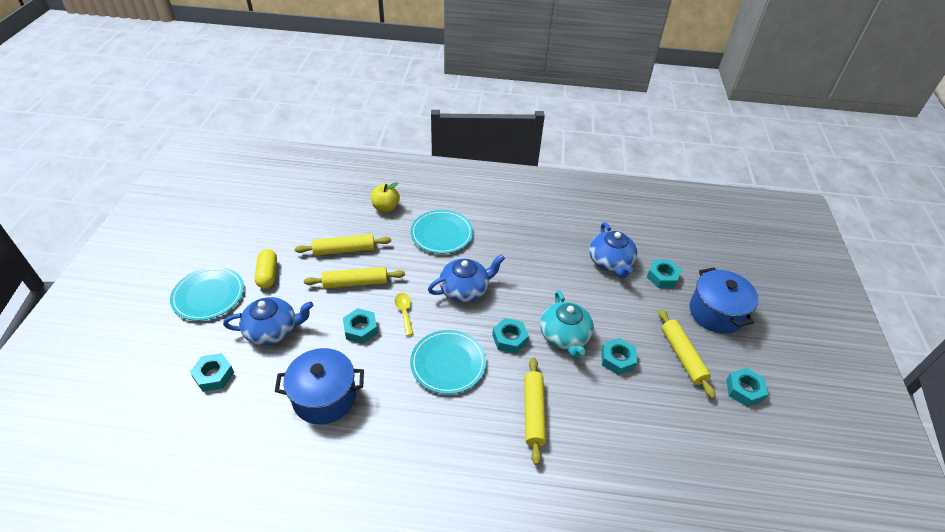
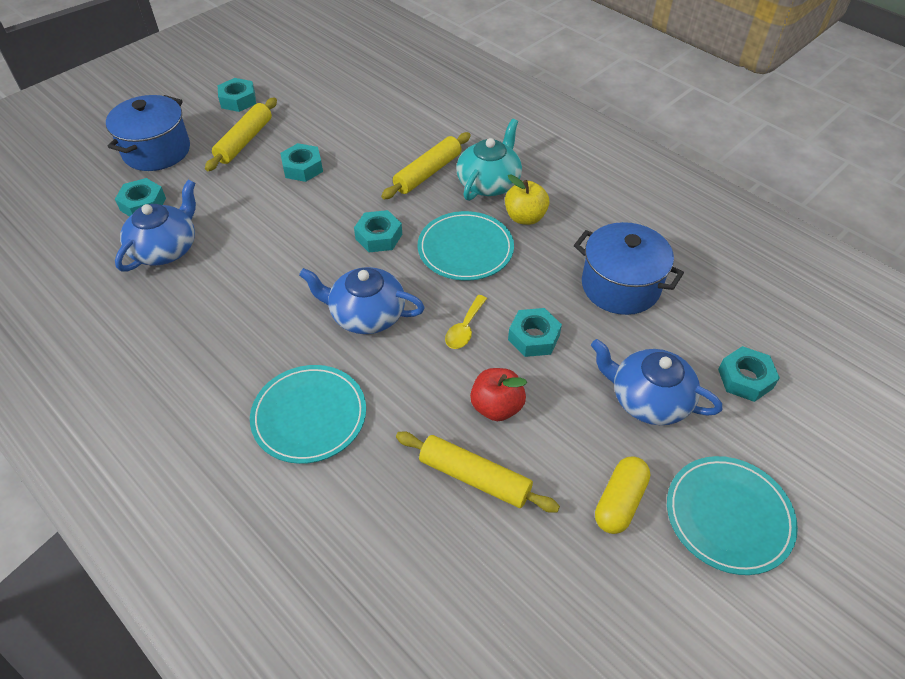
camera: 140 degrees left, 5 degrees up
(355, 283) = (496, 407): yellow rolling pin -> red apple
(386, 207) = (341, 531): yellow apple -> yellow apple (525, 217)
(565, 336) = (322, 209): turquoise teapot -> turquoise teapot (489, 182)

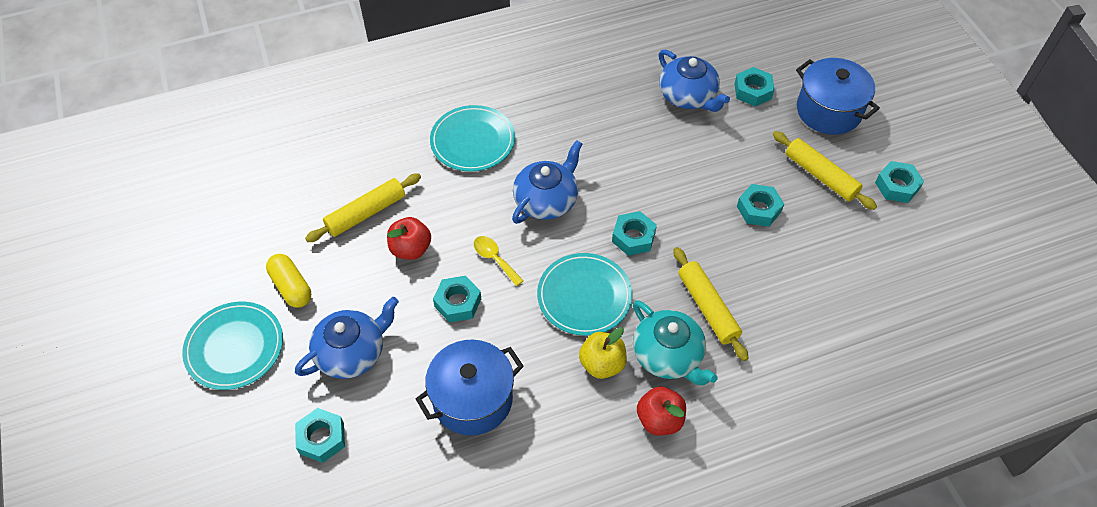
camera: 115 degrees right, 5 degrees up
(548, 173) = (659, 420): none -> red apple

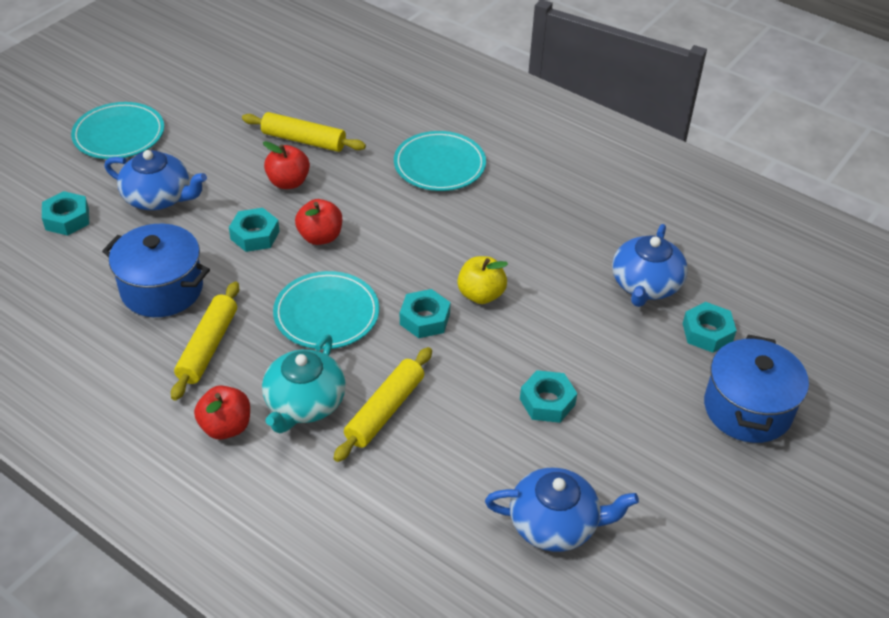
camera: 55 degrees right, 10 degrees down
(291, 287) = (197, 136): yellow capsule -> none
(495, 259) = (320, 237): yellow spoon -> red apple
(546, 200) = (416, 241): blue teapot -> blue teapot (555, 524)
(602, 364) = (259, 358): yellow apple -> yellow apple (481, 295)
(820, 175) = (644, 437): yellow rolling pin -> yellow rolling pin (208, 346)
(897, 186) = (697, 515): turquoise nut -> none

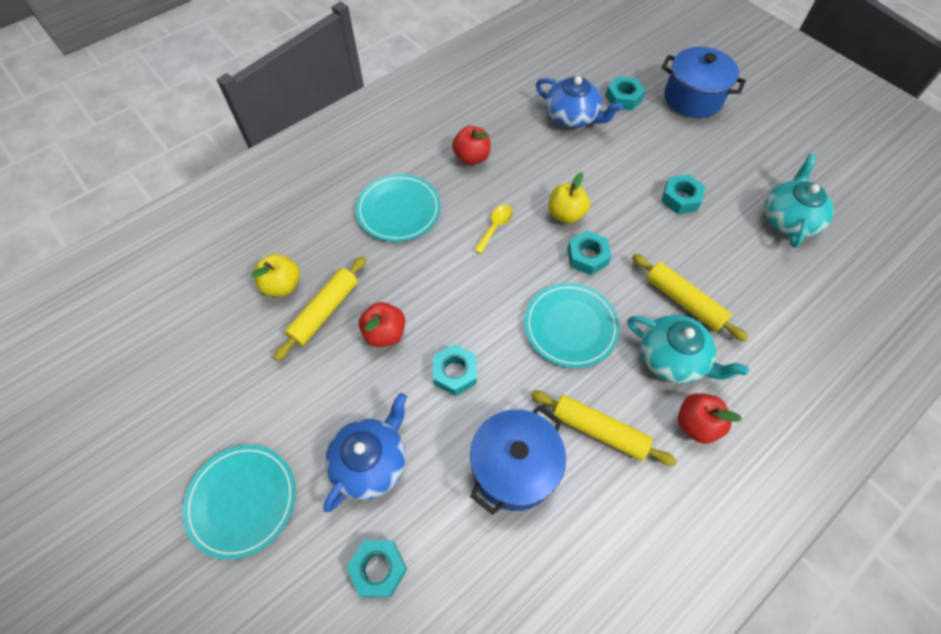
camera: 75 degrees left, 15 degrees up
(320, 237) = (470, 317): red apple -> red apple (472, 157)
(325, 109) = (282, 285): none -> yellow apple
(442, 239) = (495, 227): none -> yellow spoon
(555, 524) = (789, 219): blue teapot -> turquoise teapot

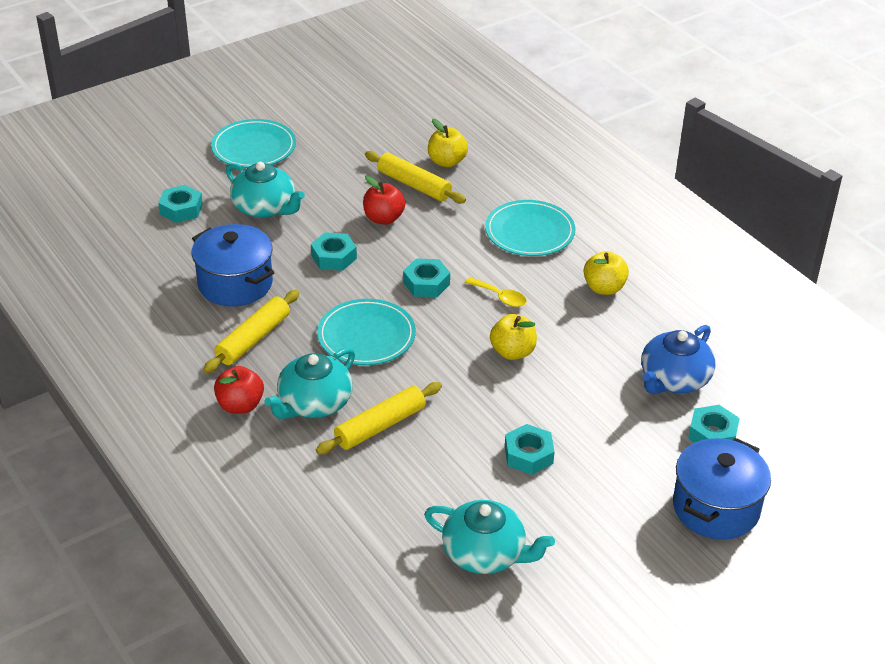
camera: 95 degrees right, 20 degrees down
(371, 461) = (265, 208): blue teapot -> turquoise teapot
(472, 157) = (604, 288): red apple -> yellow apple
(587, 256) = (451, 360): turquoise nut -> turquoise nut (426, 283)

